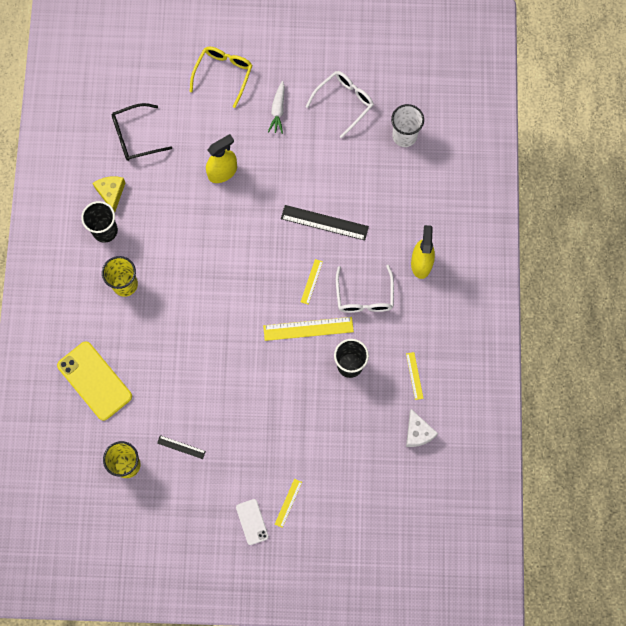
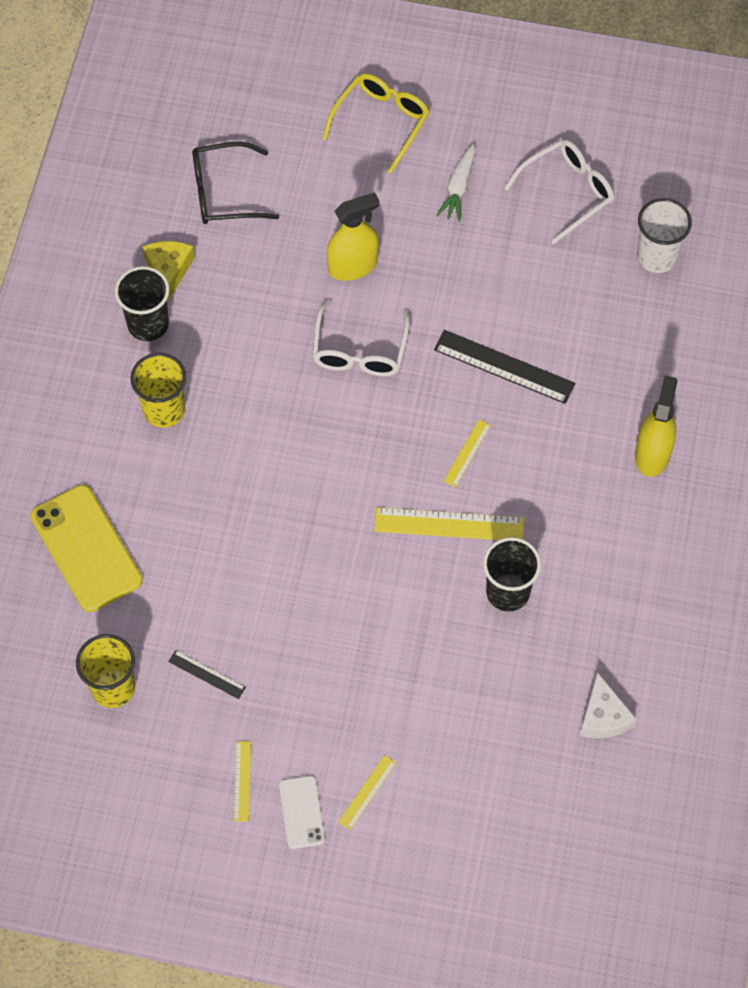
camera: 10 degrees right, 10 degrees down
(364, 296) = (550, 489): white glasses -> white glasses (359, 350)
(414, 376) = (612, 626): yellow ruler -> yellow ruler (242, 781)

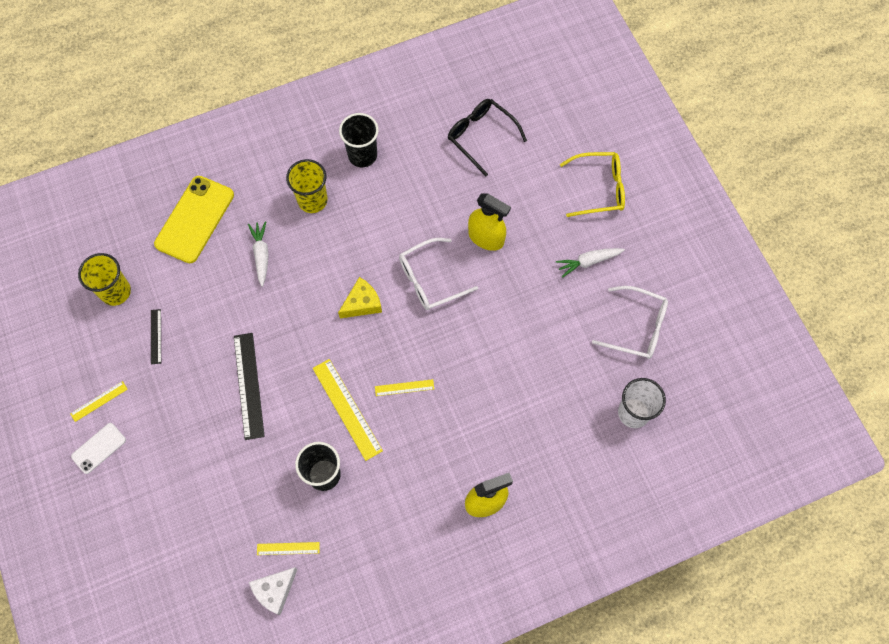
camera: 55 degrees right, 5 degrees up
(169, 270) = (406, 142): yellow cheese -> yellow cheese (362, 303)
(191, 503) = (261, 255): none -> white carrot
(367, 792) = (134, 478): yellow ruler -> yellow ruler (288, 548)
(504, 367) = (481, 370): black ruler -> black ruler (248, 385)

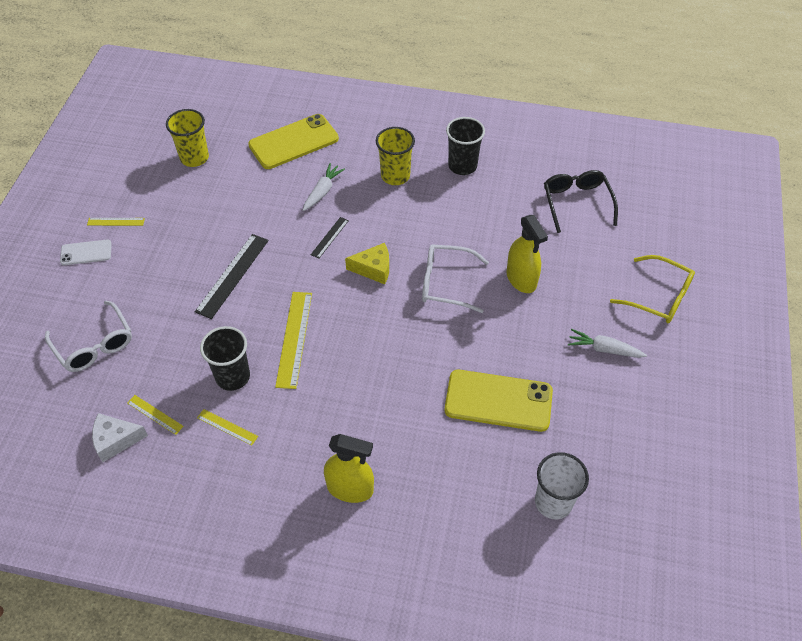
camera: 35 degrees right, 15 degrees down
(156, 336) = (195, 202): black ruler -> black ruler (329, 237)
(404, 387) = (355, 351): yellow ruler -> yellow ruler (227, 427)
(541, 357) = (498, 401): none -> yellow phone
(637, 327) = (612, 430): white glasses -> white glasses (94, 345)

